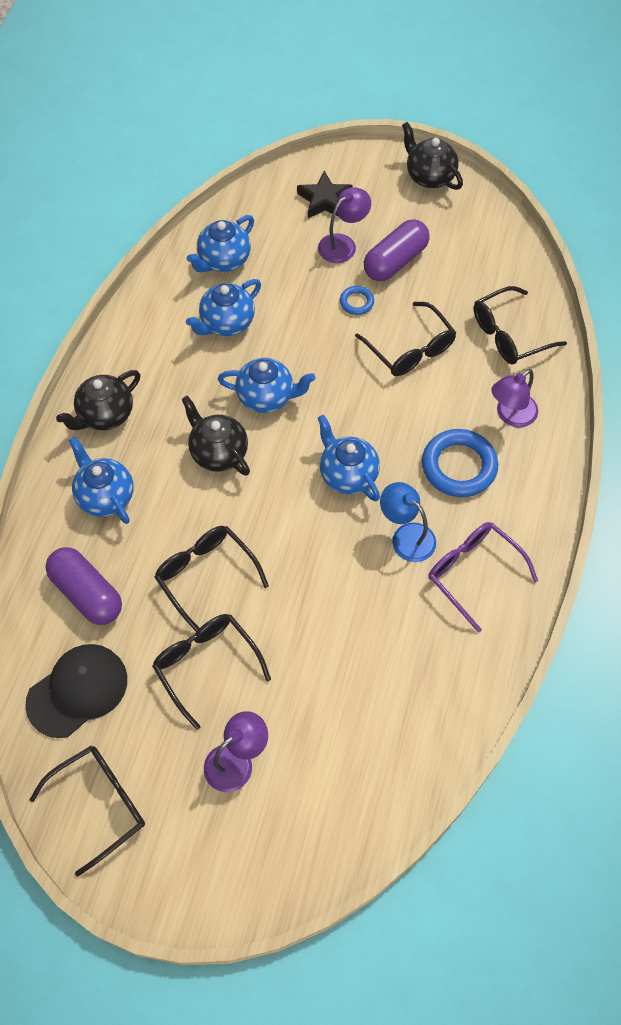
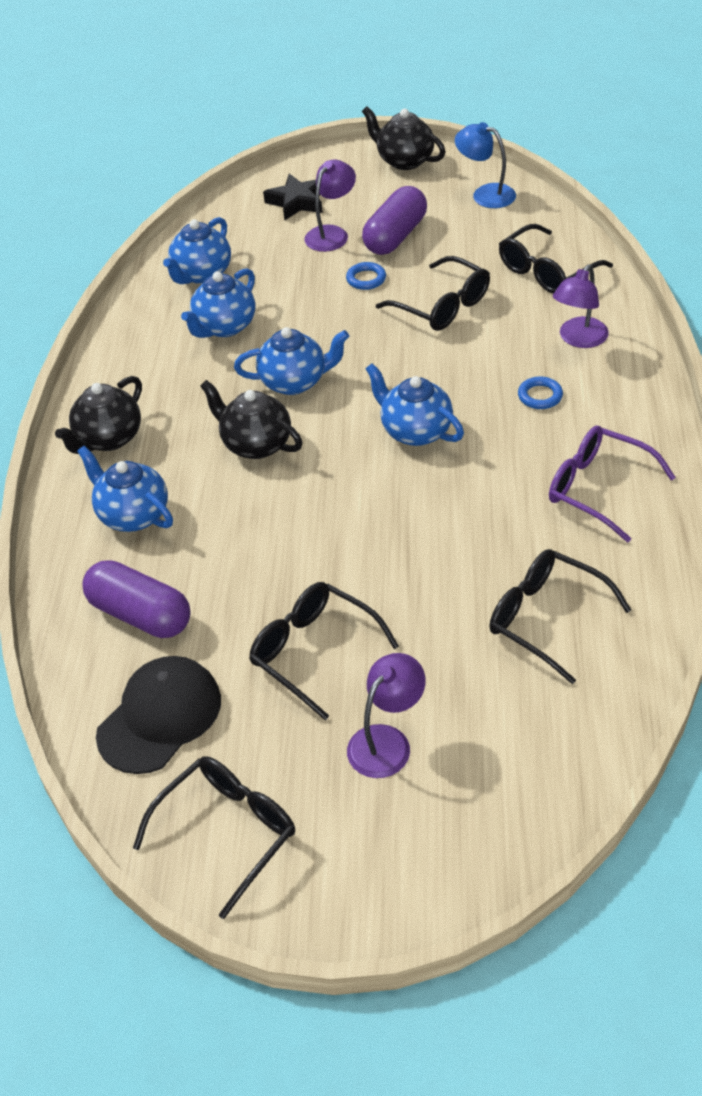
camera: 10 degrees left, 15 degrees down
(205, 576) = (282, 564): black glasses -> black glasses (545, 618)
(406, 536) = (506, 472): blue lamp -> blue lamp (485, 194)
(459, 466) = (540, 396): blue ring -> blue ring, size x0.49

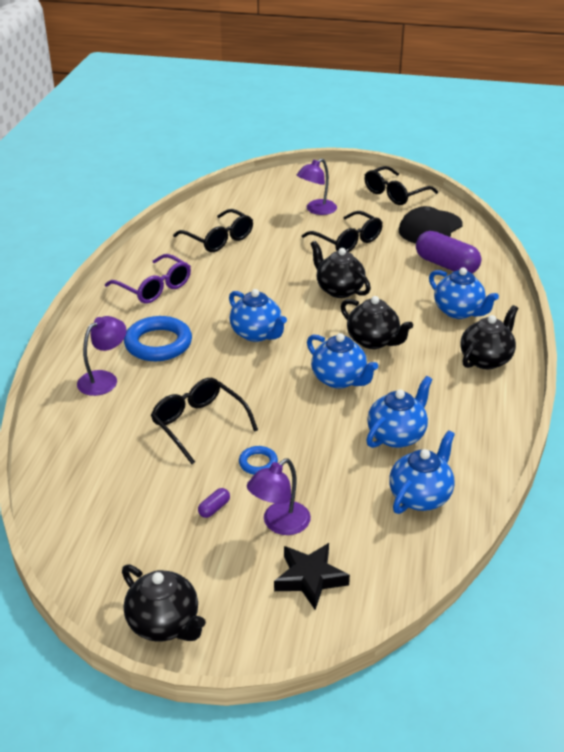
camera: 175 degrees left, 10 degrees down
(294, 382) = (339, 379): blue teapot -> blue teapot turned 135 degrees counterclockwise
(314, 530) = (339, 290): none -> black teapot
(395, 236) = (214, 508): purple capsule -> purple capsule, size x0.40
(485, 194) = (96, 548): blue lamp -> none
(540, 396) = (158, 344): blue ring -> blue ring, size x2.02
(546, 271) = (91, 443): black glasses -> none

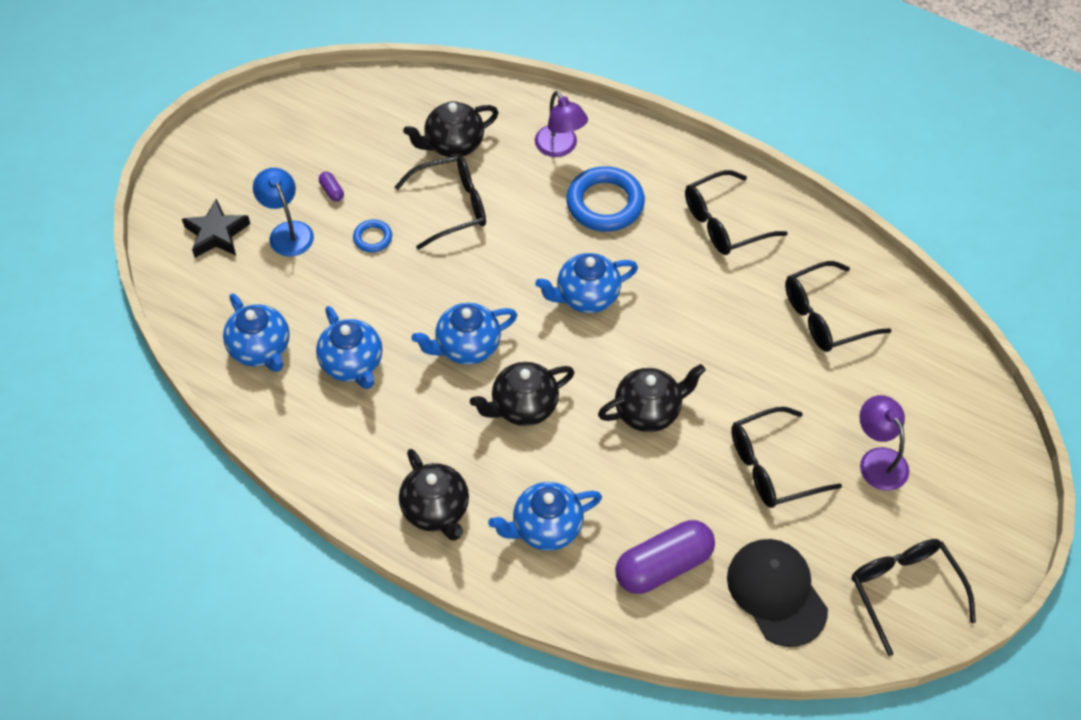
camera: 110 degrees right, 20 degrees up
(154, 288) = (724, 223): purple glasses -> black glasses
(164, 624) = (228, 132): black teapot -> black teapot (453, 144)
(279, 524) = (287, 231): purple lamp -> blue lamp

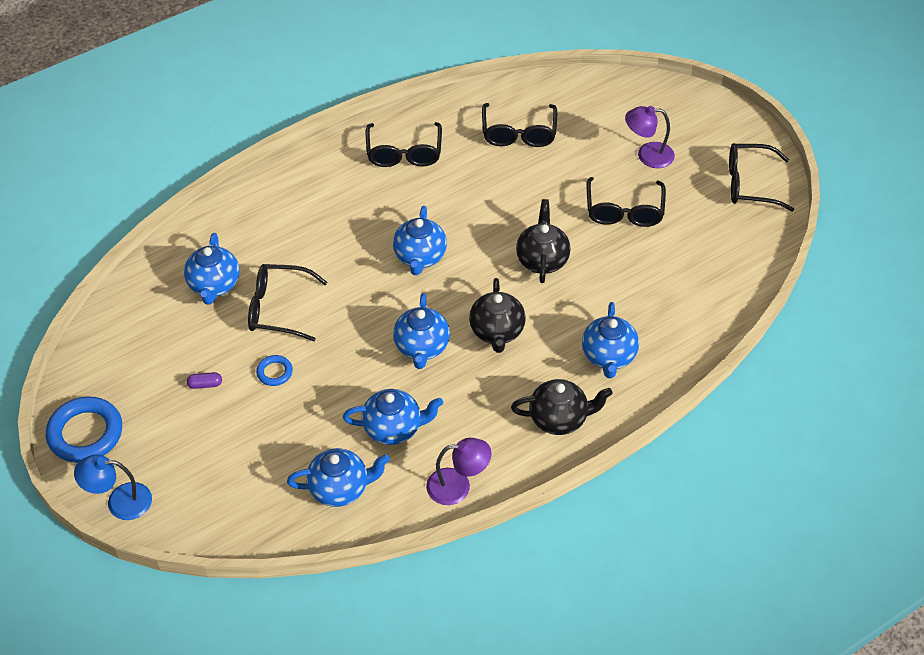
camera: 65 degrees left, 5 degrees down
(217, 234) = (194, 484): black star -> none
(287, 231) = (227, 430): blue lamp -> blue lamp (120, 501)
(452, 207) = (278, 308): black glasses -> black glasses turned 90 degrees counterclockwise
(453, 144) = (214, 285): black teapot -> blue teapot
(560, 148) = (266, 219): purple lamp -> purple lamp (458, 486)
(605, 203) = (340, 213): blue ring -> blue ring (85, 433)
(663, 566) = (672, 300): purple capsule -> none
(776, 592) = (721, 248): black cap -> none

